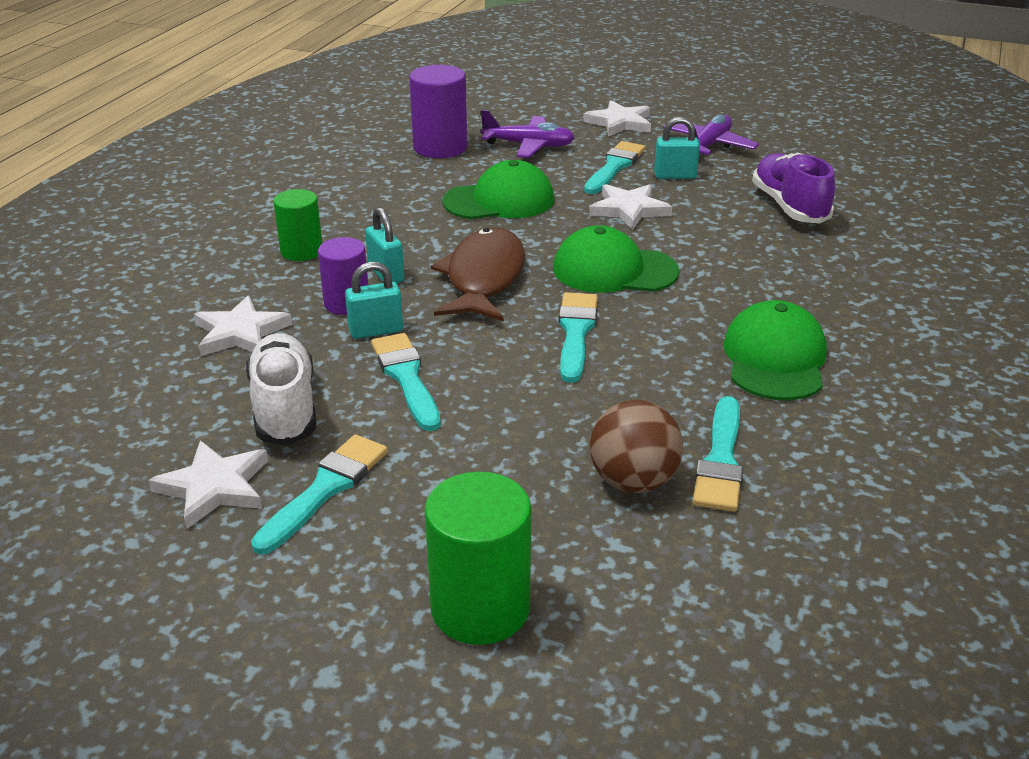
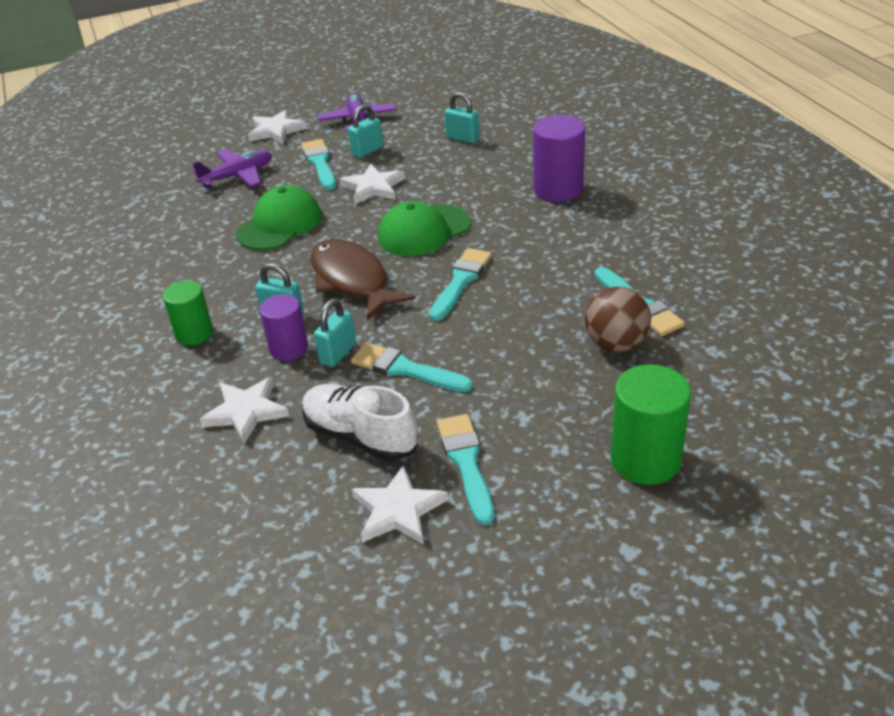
camera: 40 degrees left, 5 degrees up
(440, 148) = (174, 208): purple cylinder -> purple cylinder (558, 189)
(576, 333) = (461, 281): turquoise brush -> turquoise brush turned 60 degrees clockwise
(775, 359) = (584, 234): green cap -> none
(789, 206) = (462, 138): purple shoe -> turquoise padlock

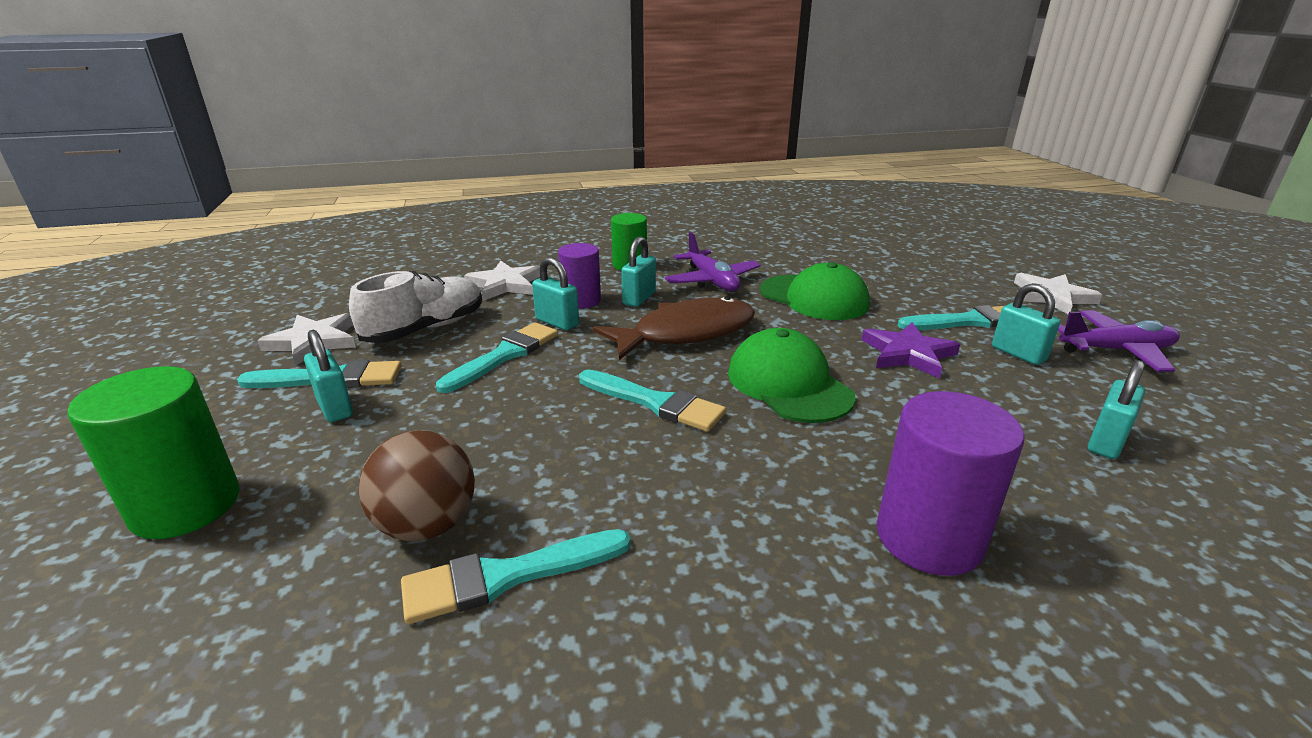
camera: 95 degrees right, 10 degrees down
(238, 176) = (922, 278): purple plane -> purple plane (712, 281)
(373, 187) = (908, 354): white star -> purple star
(509, 439) = (335, 408): none -> turquoise padlock

